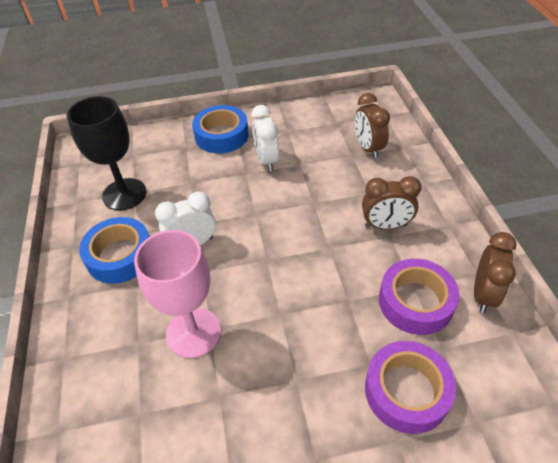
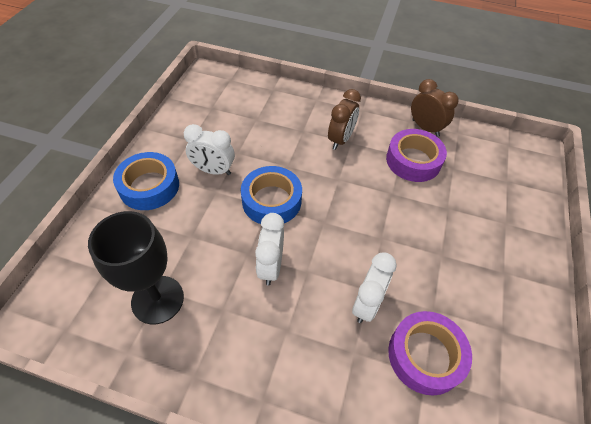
camera: 65 degrees left, 5 degrees up
(120, 256) = (242, 333): blue tape -> blue tape (271, 201)
(193, 332) = (367, 304): pink goblet -> white clock
(368, 148) = (257, 107): brown clock -> none
(406, 391) = (475, 201): purple tape -> purple tape (425, 355)

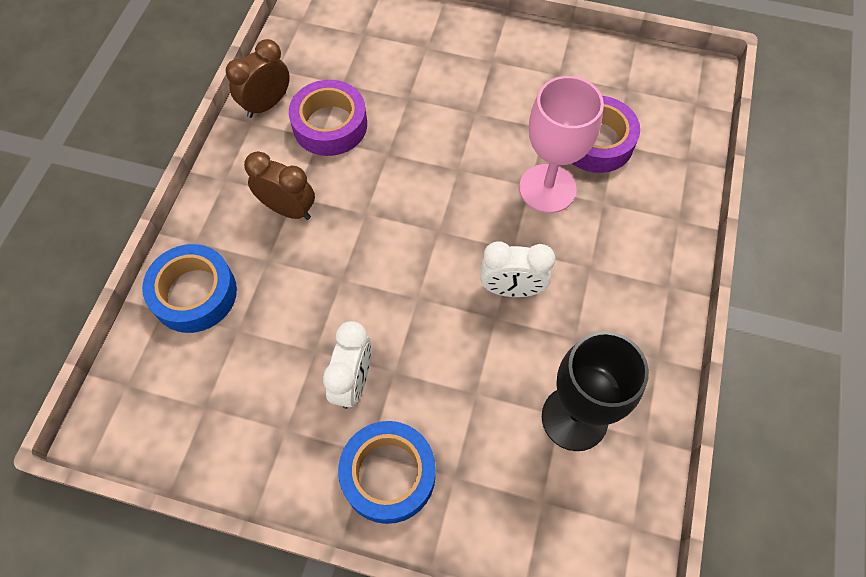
camera: 90 degrees left, 10 degrees up
(271, 201) = (407, 295): blue tape -> blue tape (194, 293)
(367, 304) = (547, 188): white clock -> pink goblet

